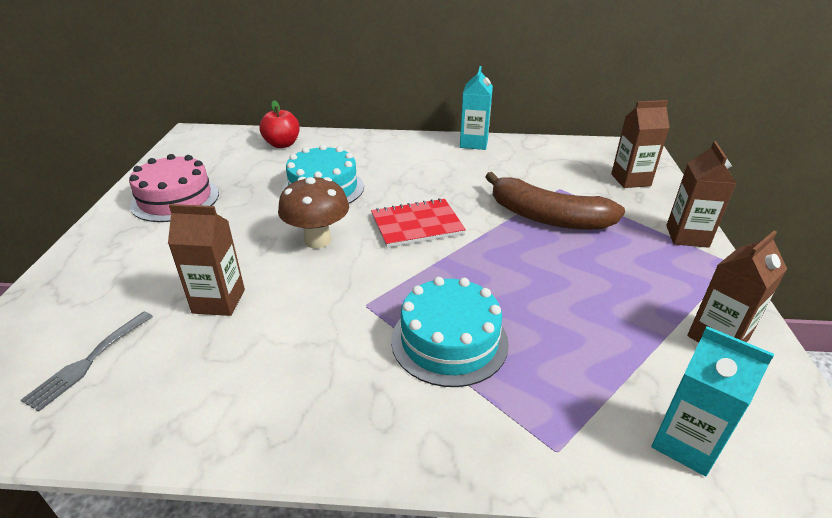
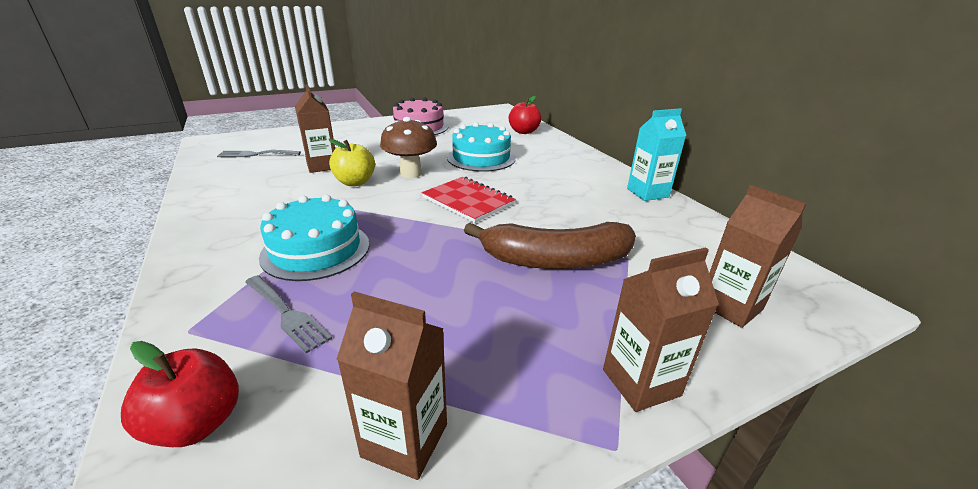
camera: 60 degrees right, 5 degrees down
(302, 284) = (355, 182): none -> yellow apple
(547, 217) = (555, 260): brown banana -> brown banana turned 90 degrees counterclockwise
(557, 376) = (286, 314): none -> grey fork
(685, 443) = (197, 423): turquoise carton -> red apple

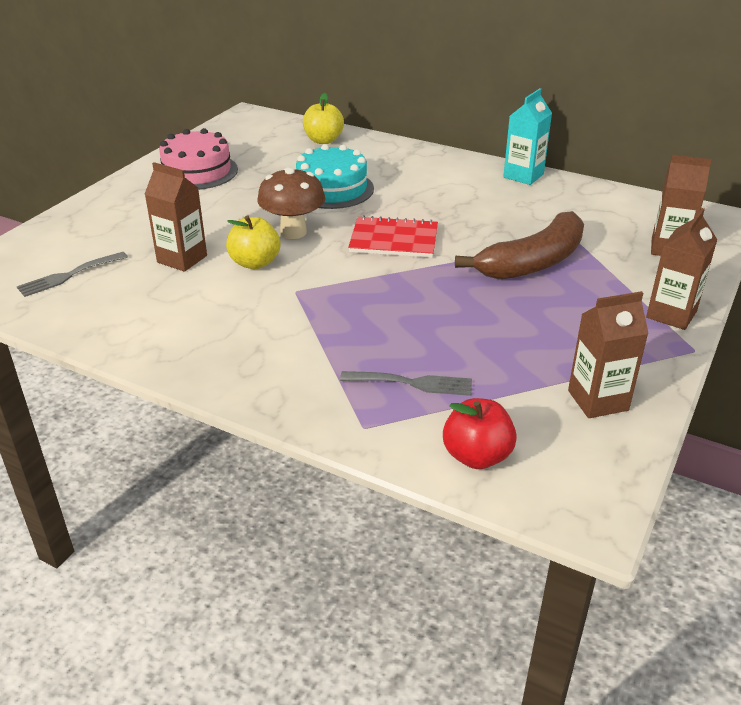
camera: 35 degrees left, 5 degrees up
(316, 250) = (343, 334): turquoise cake -> none
(523, 132) = (323, 140): red apple -> yellow apple

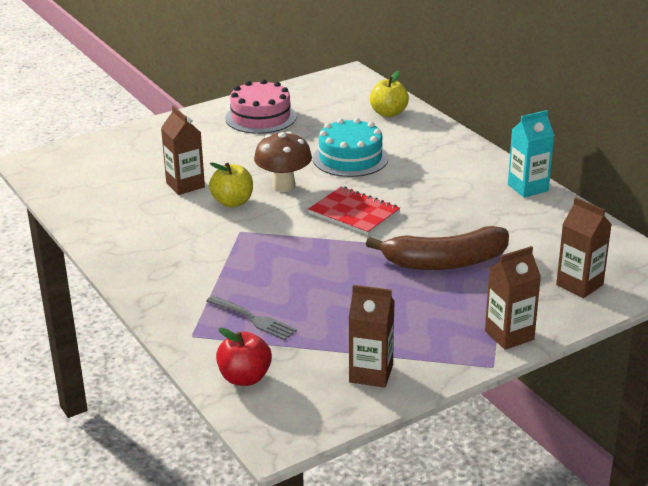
camera: 30 degrees right, 5 degrees down
(69, 275) = (101, 176): grey fork -> none

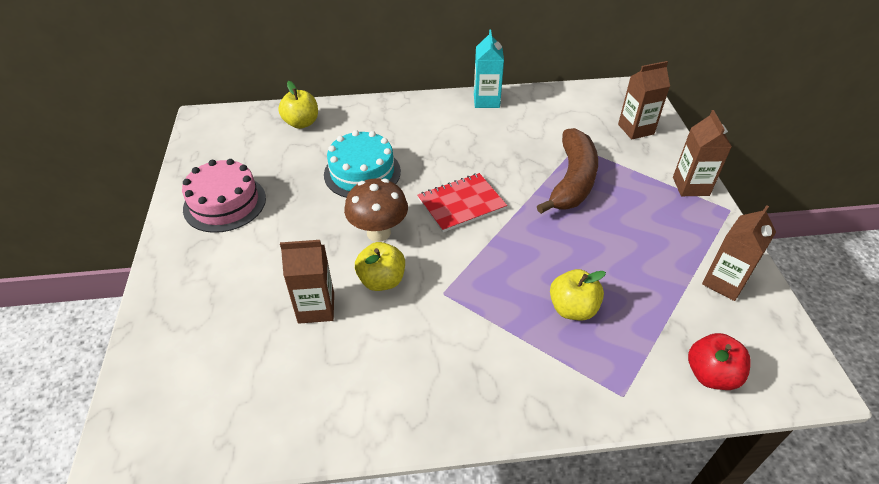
camera: 65 degrees left, 15 degrees up
(253, 319) = (611, 335): grey fork -> none
(269, 294) = (572, 309): none -> yellow apple

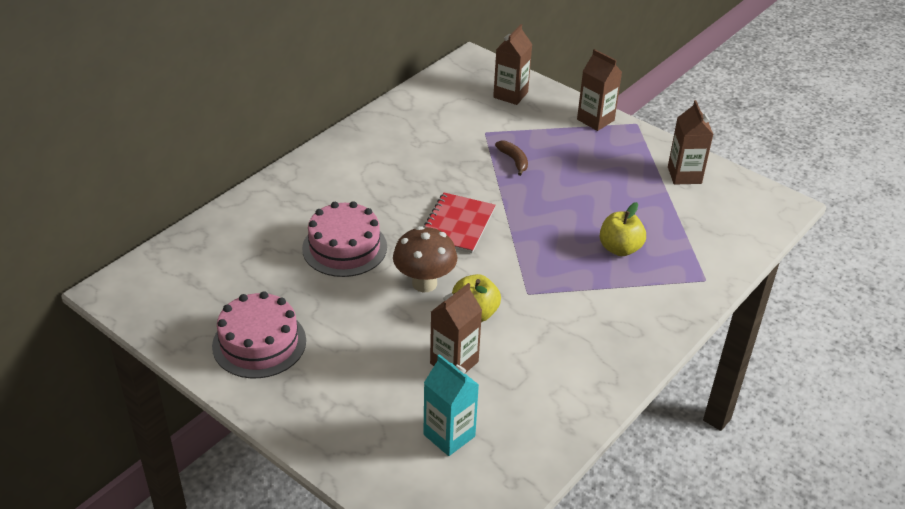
camera: 45 degrees left, 5 degrees down
(301, 123) = (224, 238): yellow apple -> none
(362, 173) = (344, 247): turquoise cake -> pink cake
(486, 100) = (365, 130): turquoise carton -> turquoise carton (449, 435)
(572, 181) = (514, 160): brown banana -> brown banana, size x0.44
(711, 375) = (735, 236): red apple -> none

